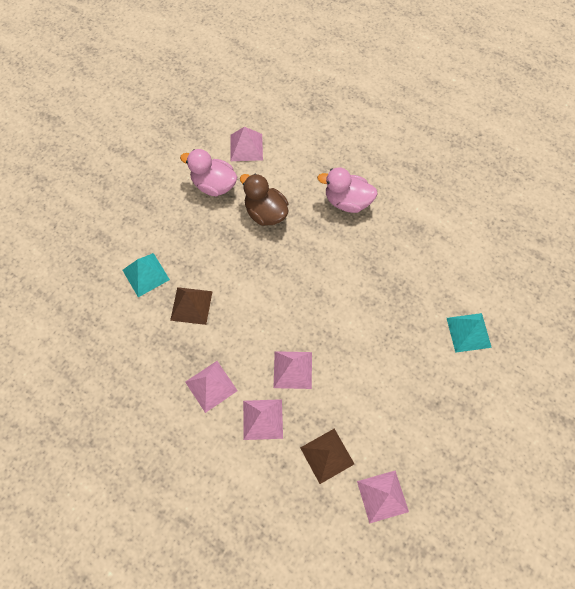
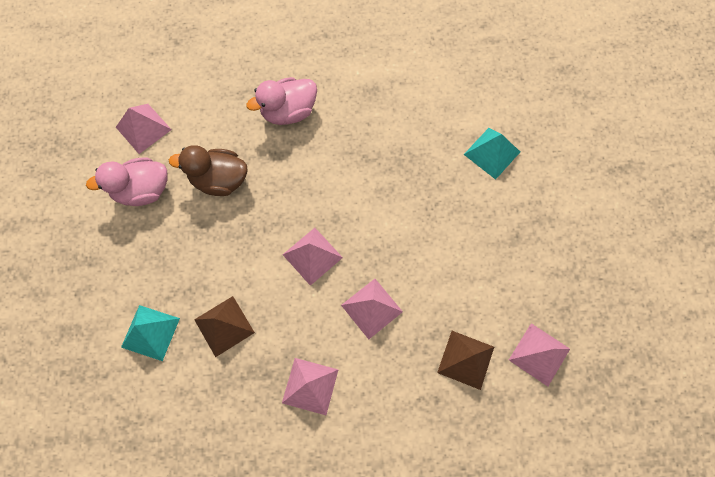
camera: 40 degrees left, 5 degrees up
(263, 419) = (383, 375): pink pyramid -> pink pyramid (312, 256)

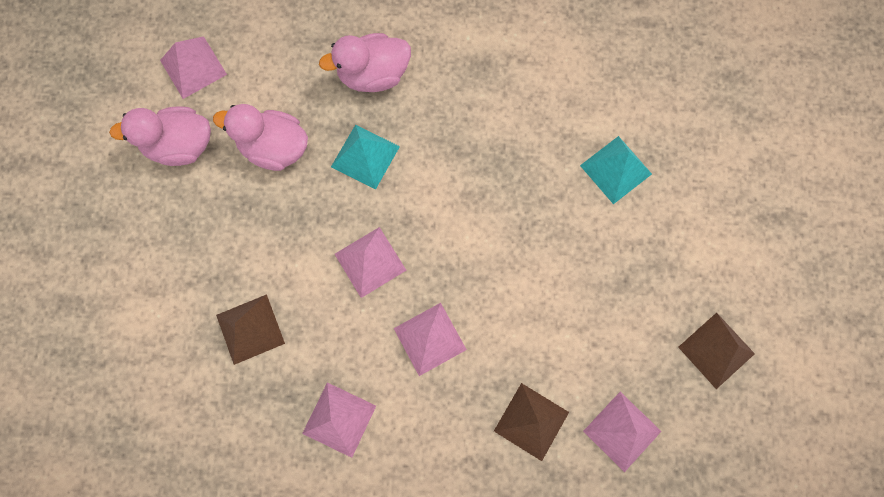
camera: 10 degrees right, 5 degrees up
(150, 332) = (162, 321): turquoise pyramid -> turquoise pyramid (365, 156)
(219, 180) = (274, 148): brown duck -> pink duck
(599, 277) = (716, 350): none -> brown pyramid

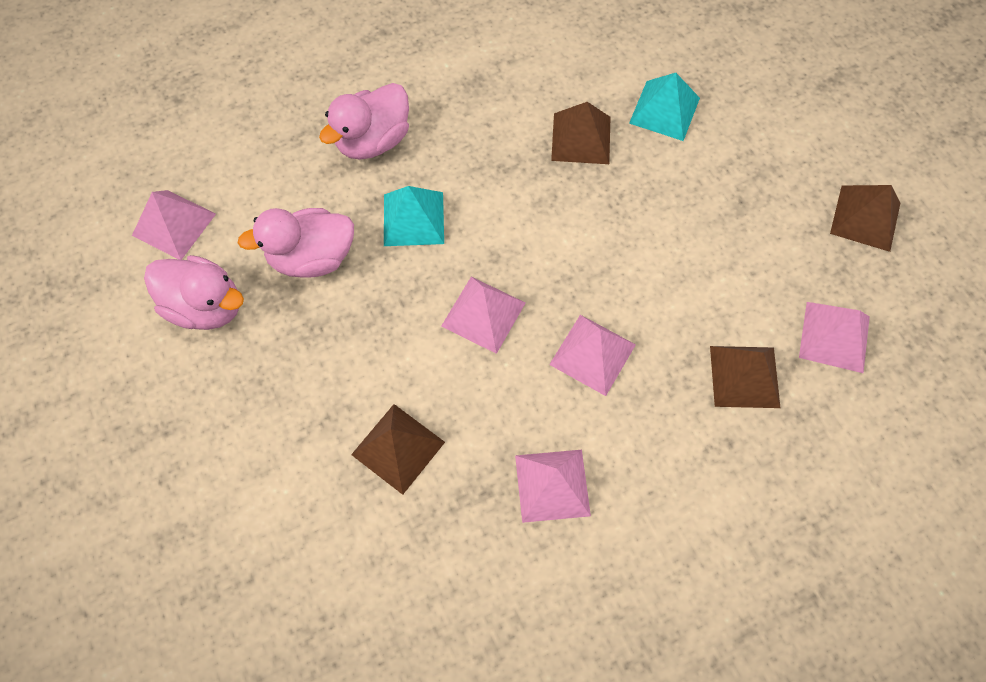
camera: 30 degrees left, 10 degrees down
(180, 145) = (206, 306): pink duck -> pink duck turned 120 degrees counterclockwise
(533, 158) = (581, 138): none -> brown pyramid

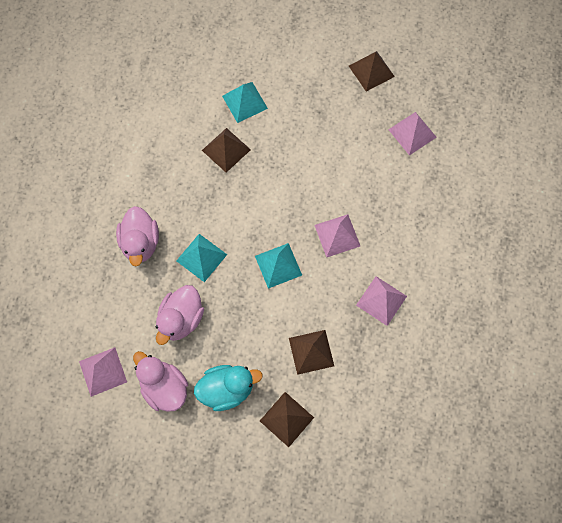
camera: 50 degrees left, 5 degrees up
(206, 306) = (164, 387): pink duck -> pink duck turned 105 degrees counterclockwise
(260, 382) = (227, 389): none -> turquoise duck
(483, 314) = (278, 265): pink pyramid -> turquoise pyramid
(744, 376) = (399, 183): brown pyramid -> brown pyramid (286, 419)

